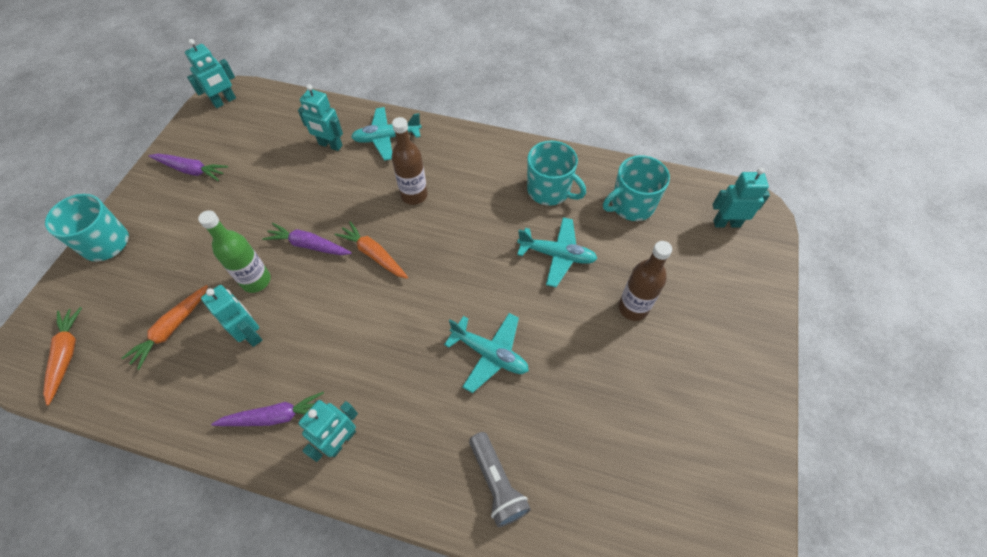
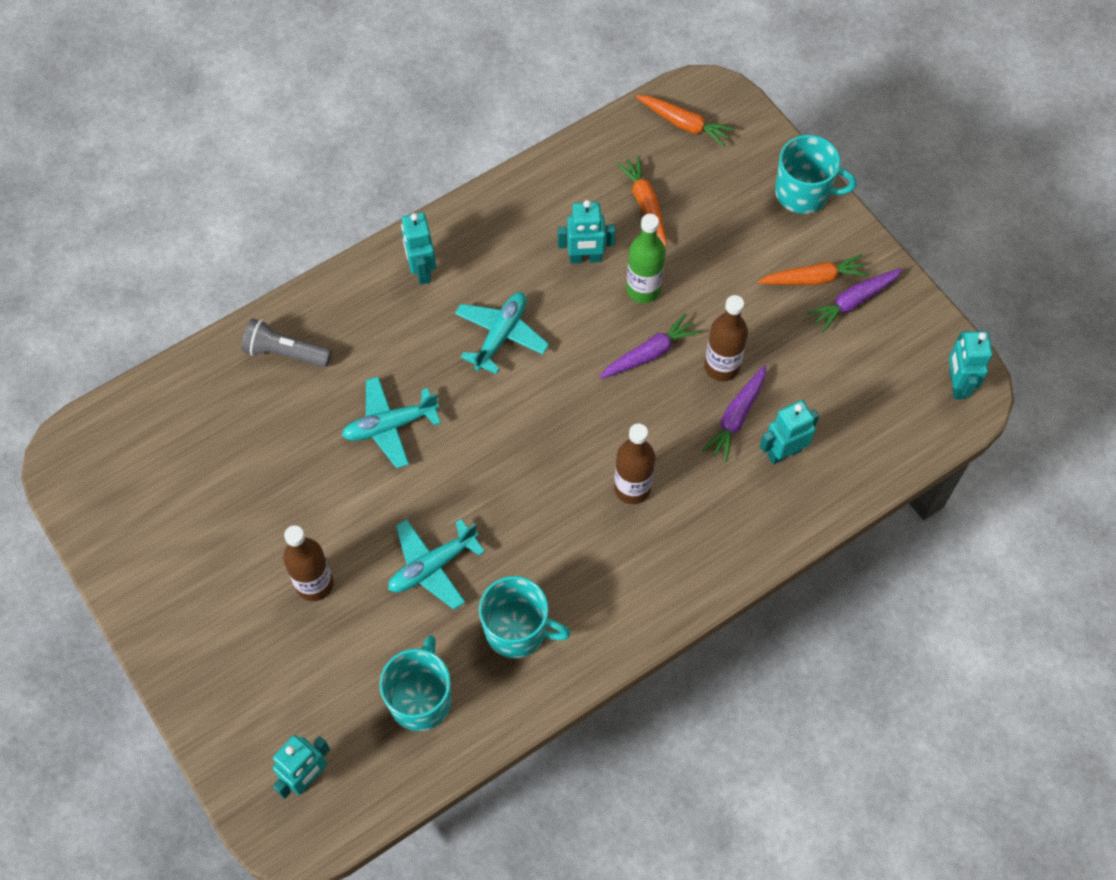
camera: 130 degrees right, 5 degrees up
(275, 416) = (486, 238): purple carrot -> purple carrot (736, 417)
(291, 204) = (721, 367): none -> brown bottle
(373, 254) = (586, 402): orange carrot -> orange carrot (814, 278)
(387, 138) = (746, 518): turquoise plane -> turquoise plane (501, 335)
(549, 190) = (517, 630): turquoise mug -> turquoise mug turned 150 degrees counterclockwise

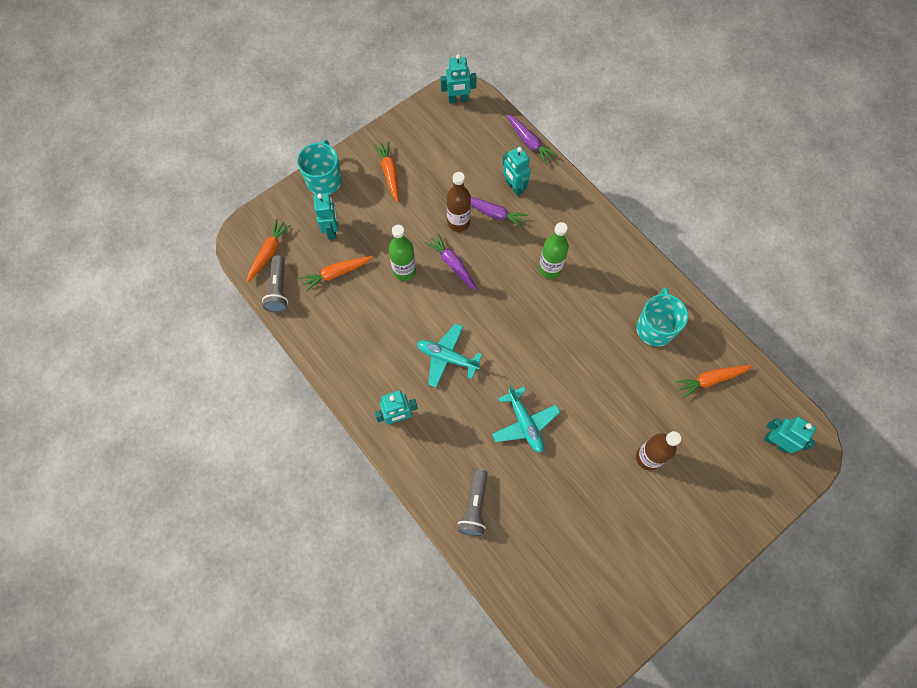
camera: 95 degrees left, 5 degrees up
(421, 698) = (710, 380): turquoise mug -> orange carrot
(432, 566) = (622, 383): turquoise plane -> none
(585, 258) = (382, 308): turquoise robot -> turquoise robot (332, 230)
(626, 136) = (279, 289): none -> grey flashlight
(632, 488) = (550, 269): brown bottle -> green bottle
(853, 301) = (405, 152): purple carrot -> purple carrot (529, 142)

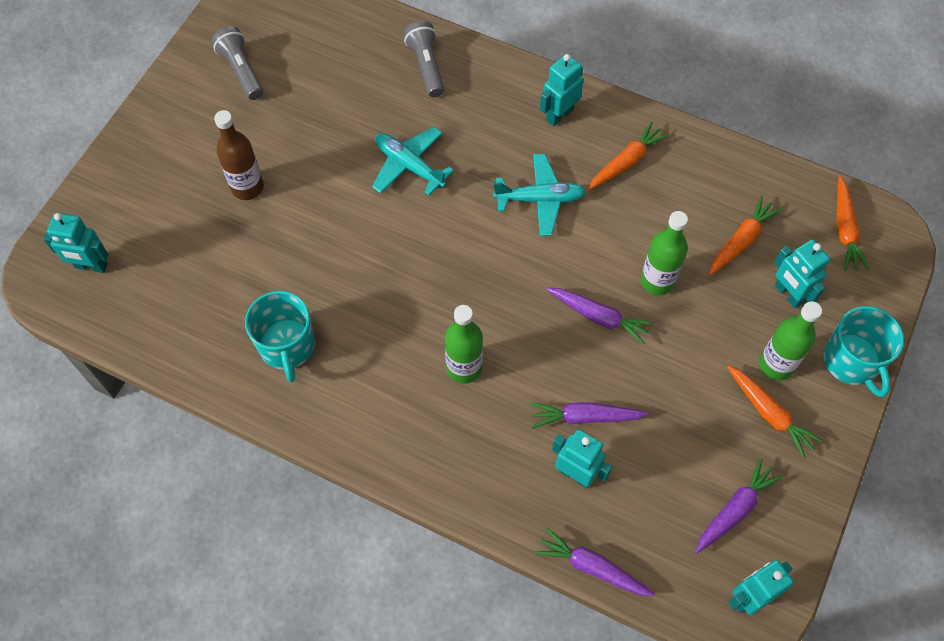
camera: 155 degrees right, 5 degrees down
(279, 289) = (797, 192): grey flashlight -> grey flashlight (241, 71)
(368, 196) = (776, 365): none -> green bottle
(439, 138) = (735, 509): none -> purple carrot
(458, 222) = (625, 381): brown bottle -> none
(710, 380) = (192, 308): orange carrot -> orange carrot (626, 162)

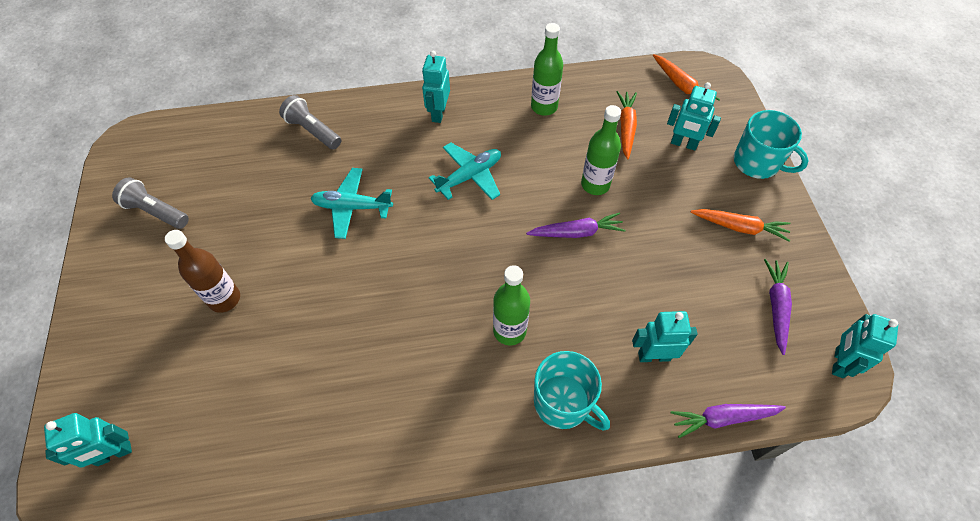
camera: 35 degrees left, 5 degrees down
(287, 346) = (352, 407): turquoise mug -> turquoise mug (563, 403)
(584, 417) = (625, 310): purple carrot -> none
(626, 162) = (510, 119): orange carrot -> none
(776, 365) = (715, 193): green bottle -> green bottle (544, 107)

